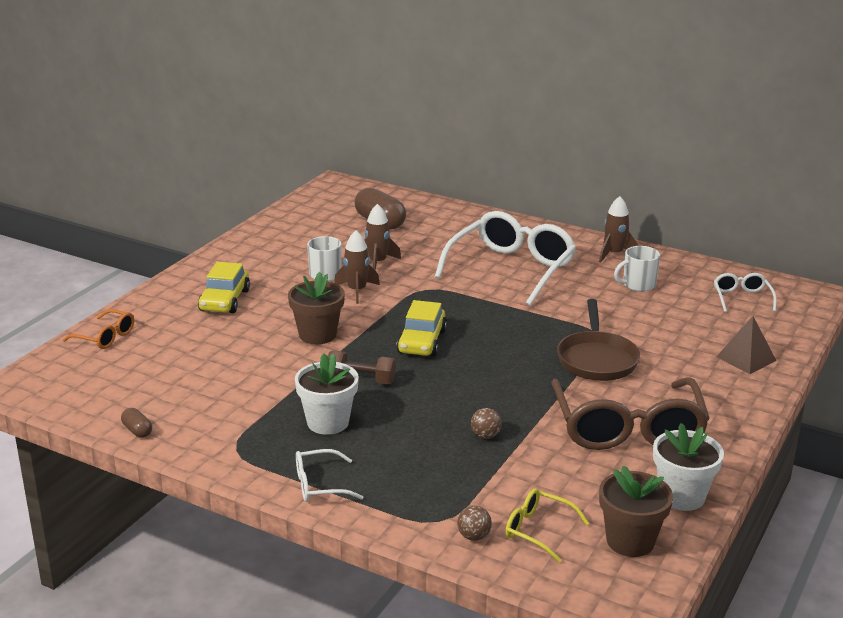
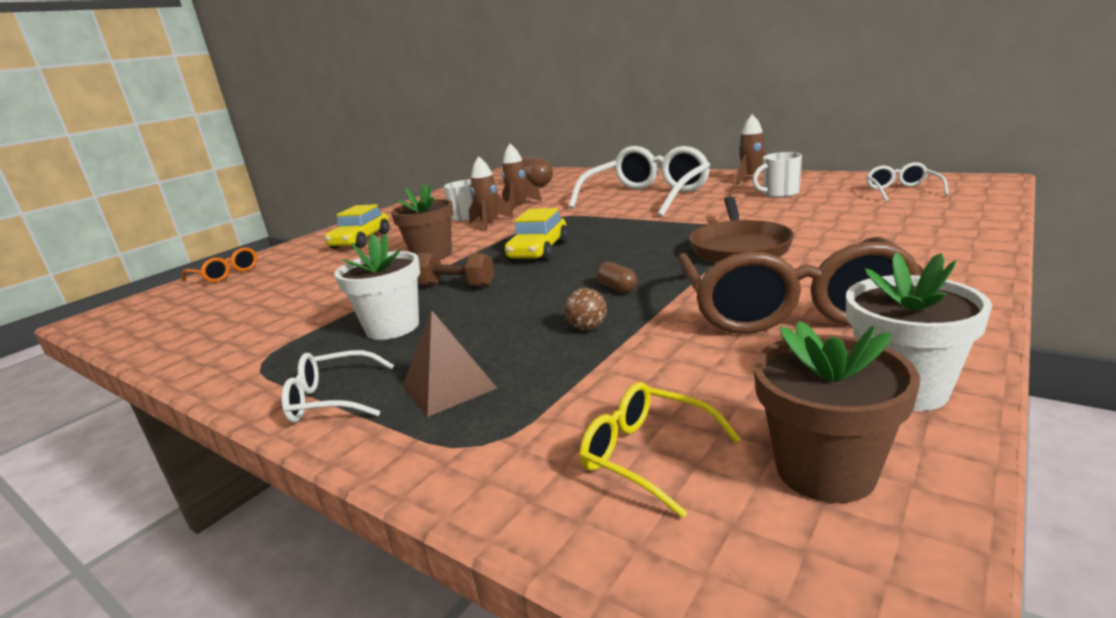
camera: 10 degrees right, 5 degrees down
(137, 431) = (168, 349): brown capsule -> brown capsule (617, 288)
(474, 536) = (530, 470): brown ball -> none
(746, 358) = (932, 232): brown pyramid -> brown pyramid (448, 387)

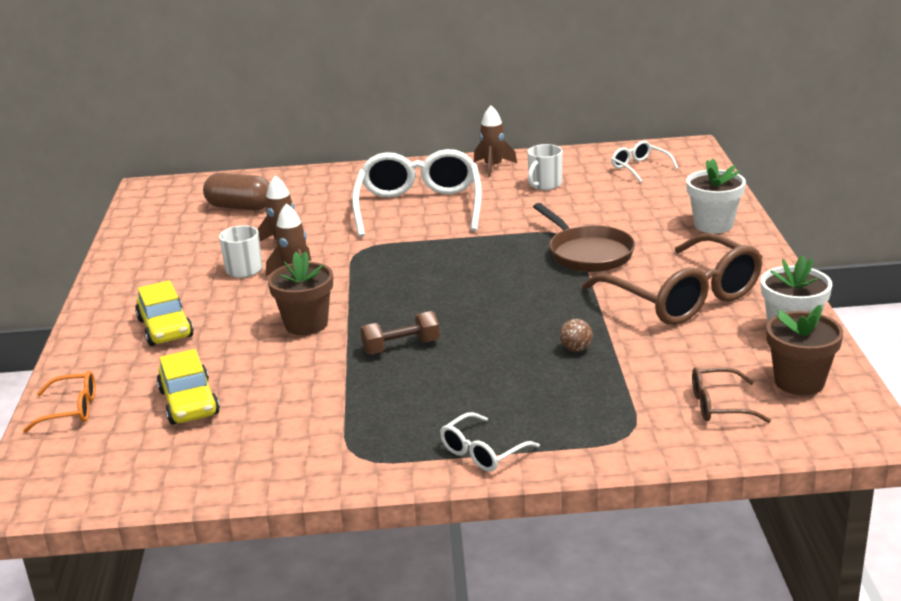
camera: 40 degrees left, 5 degrees up
(392, 327) = (418, 395): white flower pot -> white flower pot (713, 225)
(448, 387) = (550, 416): brown pyramid -> none
(538, 251) = (416, 294): yellow car -> yellow car (189, 402)
(617, 288) = (547, 312): brown capsule -> none
(647, 455) = (720, 405): yellow glasses -> brown glasses

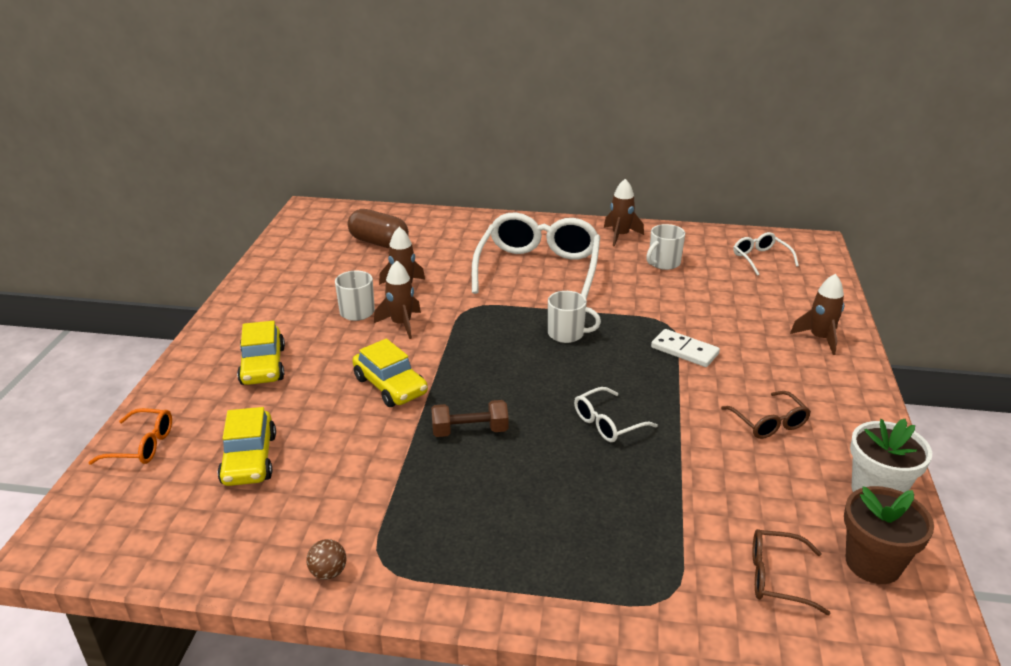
camera: 10 degrees right, 5 degrees up
(306, 324) = (390, 386): brown flower pot -> yellow car
(468, 257) = (567, 334): none -> white mug
(483, 452) = (509, 587): white glasses -> white glasses (608, 423)
(576, 349) = (642, 469): brown ball -> brown ball (328, 572)
(587, 253) = (684, 351): brown pan -> white domino
(682, 297) = (768, 423): brown glasses -> brown glasses, size x0.46
(713, 225) = (819, 338): white flower pot -> brown rocket

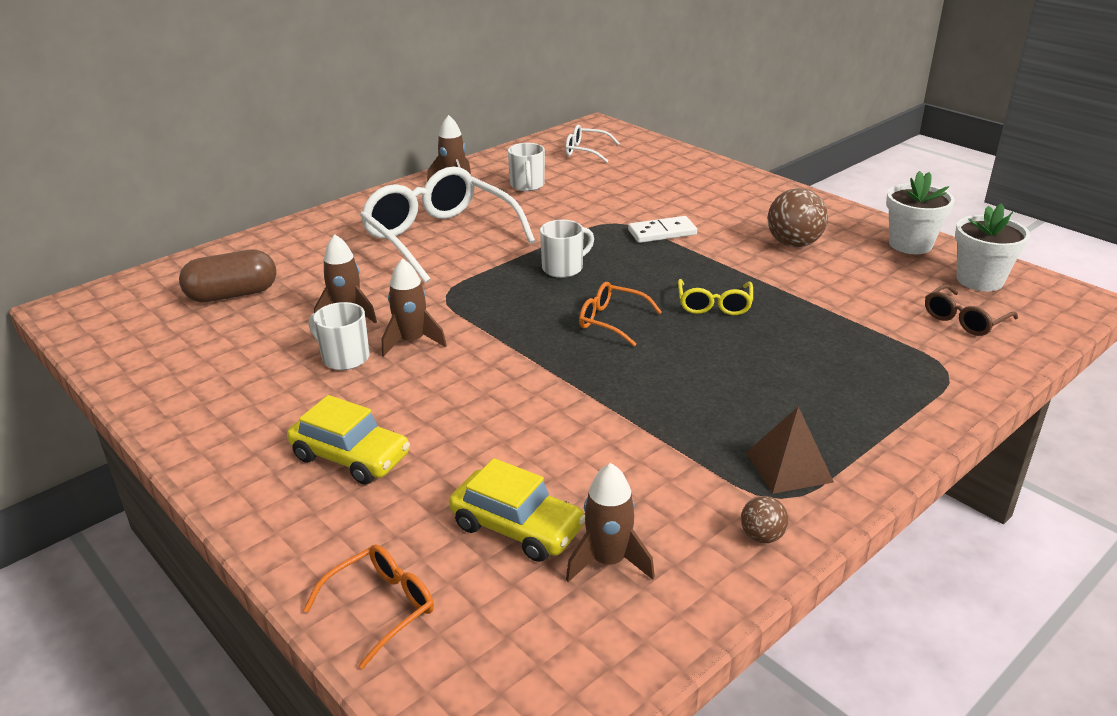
camera: 50 degrees left, 0 degrees up
(390, 386) = (510, 389): yellow car -> none
(425, 553) = (789, 467): none -> brown pyramid
(470, 431) = (641, 373): brown dumbbell -> none
(523, 387) = (612, 321): none -> orange glasses
(608, 423) = (714, 305): white glasses -> yellow glasses
(768, 423) = (793, 244): brown glasses -> brown ball
(819, 338) = (719, 181): brown rocket -> brown rocket (608, 561)
(873, 563) = (979, 280): brown flower pot -> white flower pot

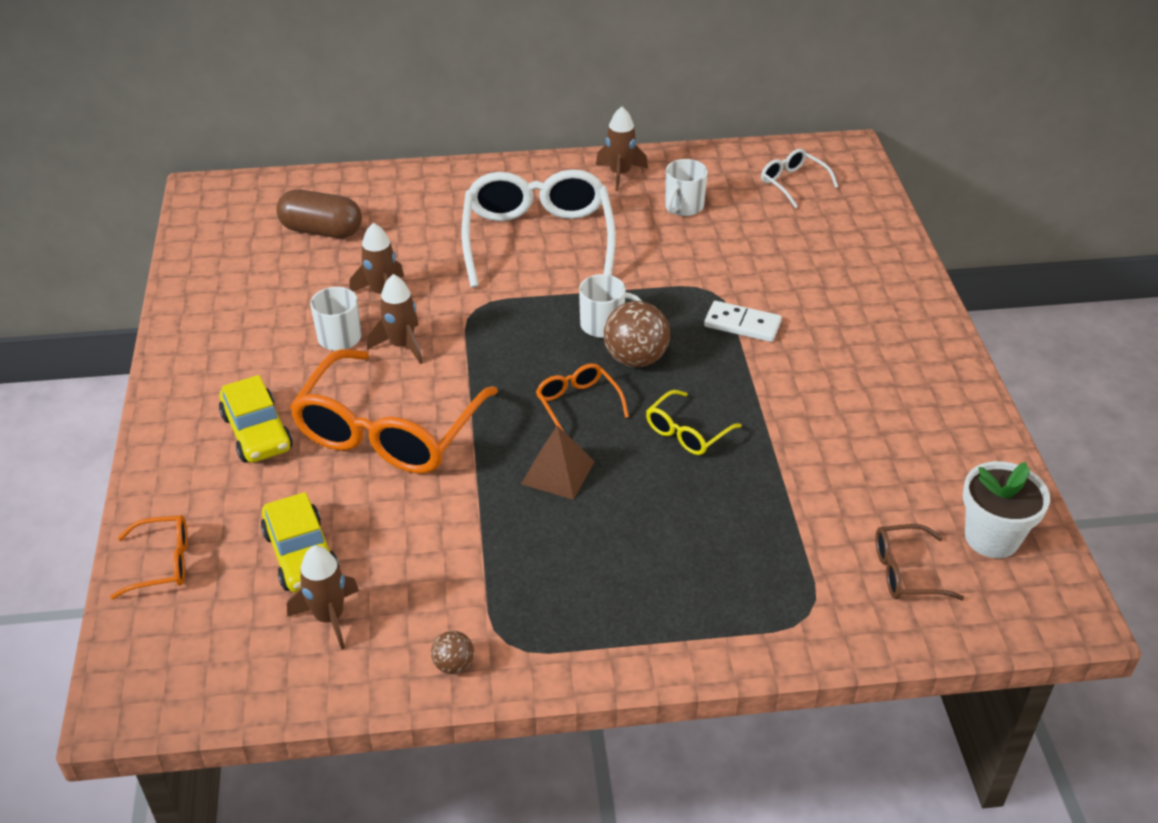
camera: 35 degrees right, 10 degrees up
(478, 401) = (389, 430): none -> orange glasses
(789, 467) = (547, 622): brown pyramid -> brown pyramid (558, 472)
(793, 244) = (855, 399): brown ball -> brown ball (635, 359)
(910, 244) = (979, 458): white flower pot -> none

